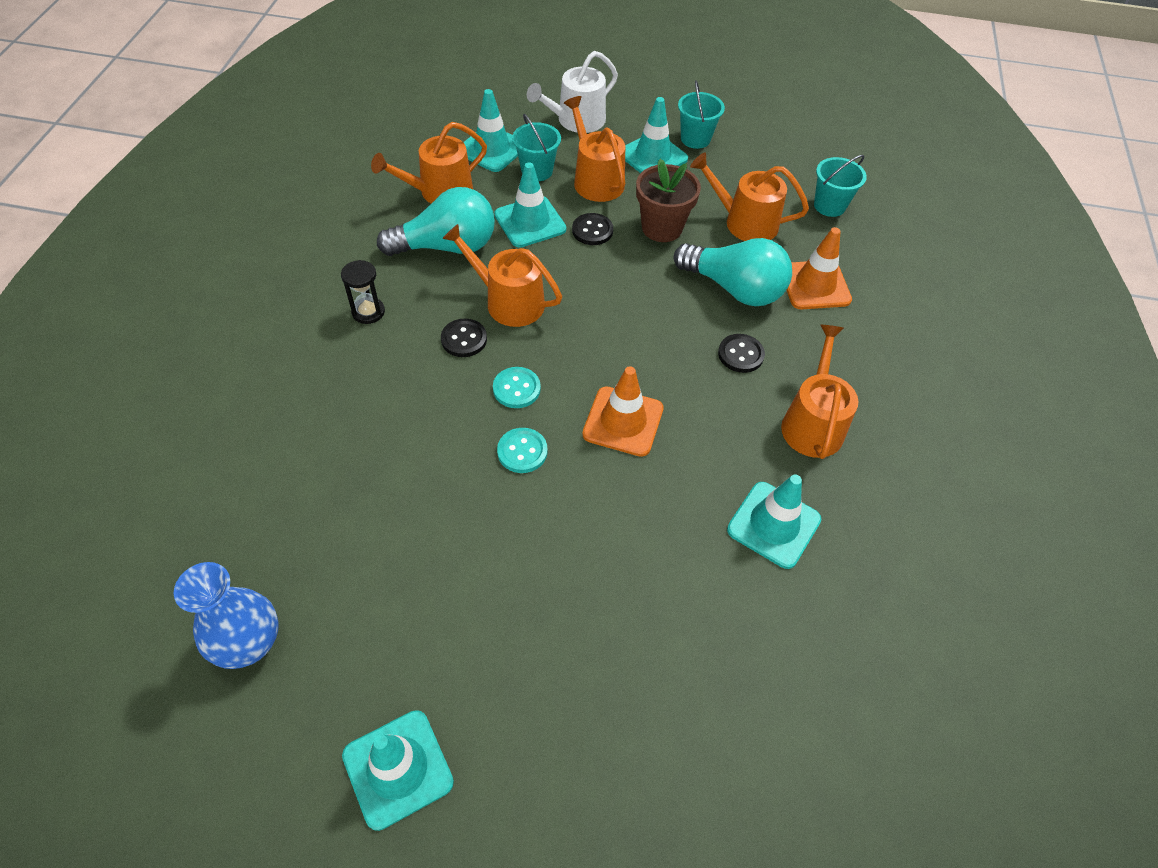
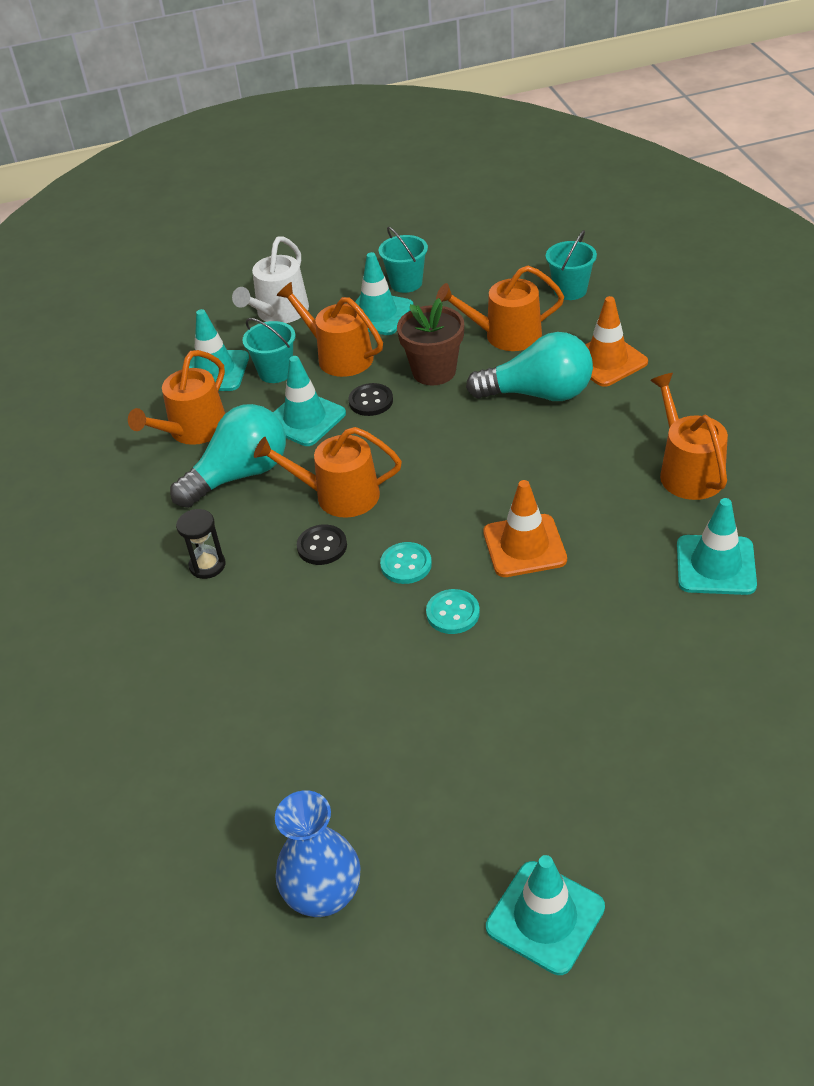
camera: 20 degrees left, 10 degrees down
(740, 354) = (585, 445): black button -> none

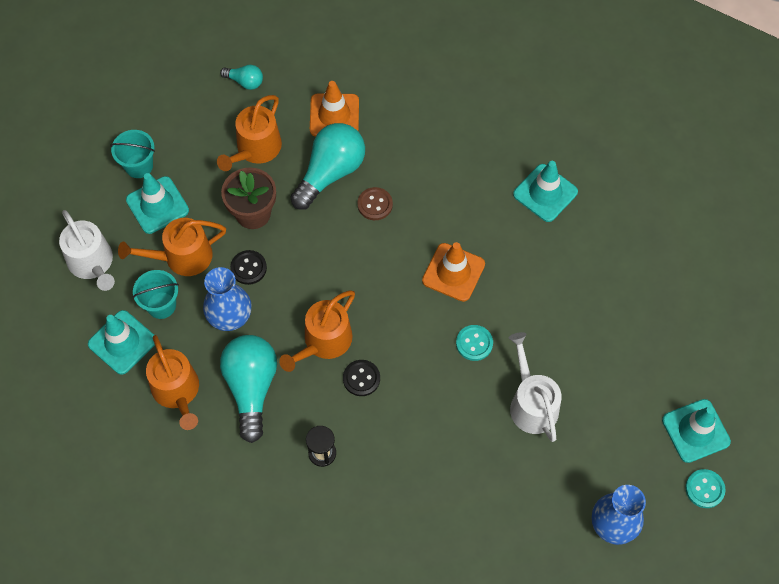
camera: 60 degrees left, 20 degrees up
(305, 419) = (230, 317): turquoise traffic cone -> blue vase
(406, 564) = (416, 343): turquoise button -> turquoise button (704, 489)
(423, 710) = (531, 403): none -> white watering can
(538, 443) = (375, 204): none -> brown button
(570, 290) = (245, 82): turquoise bucket -> turquoise light bulb
(688, 471) = (466, 150): orange watering can -> none

